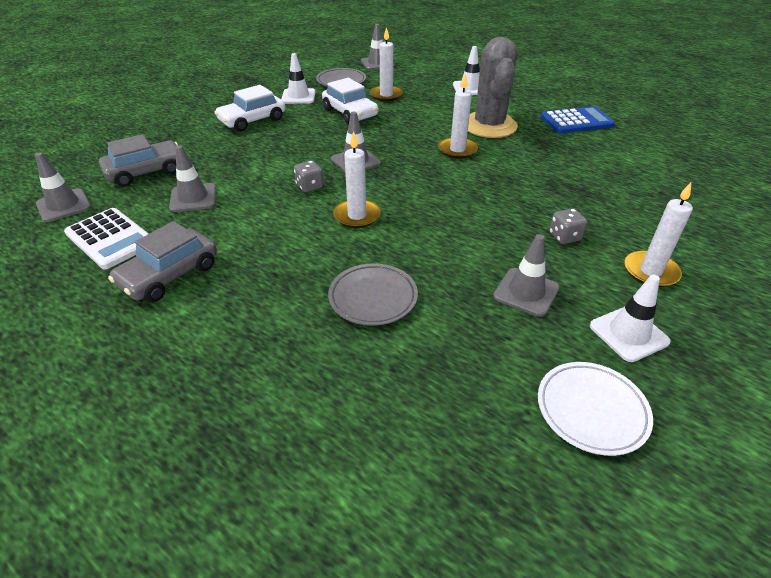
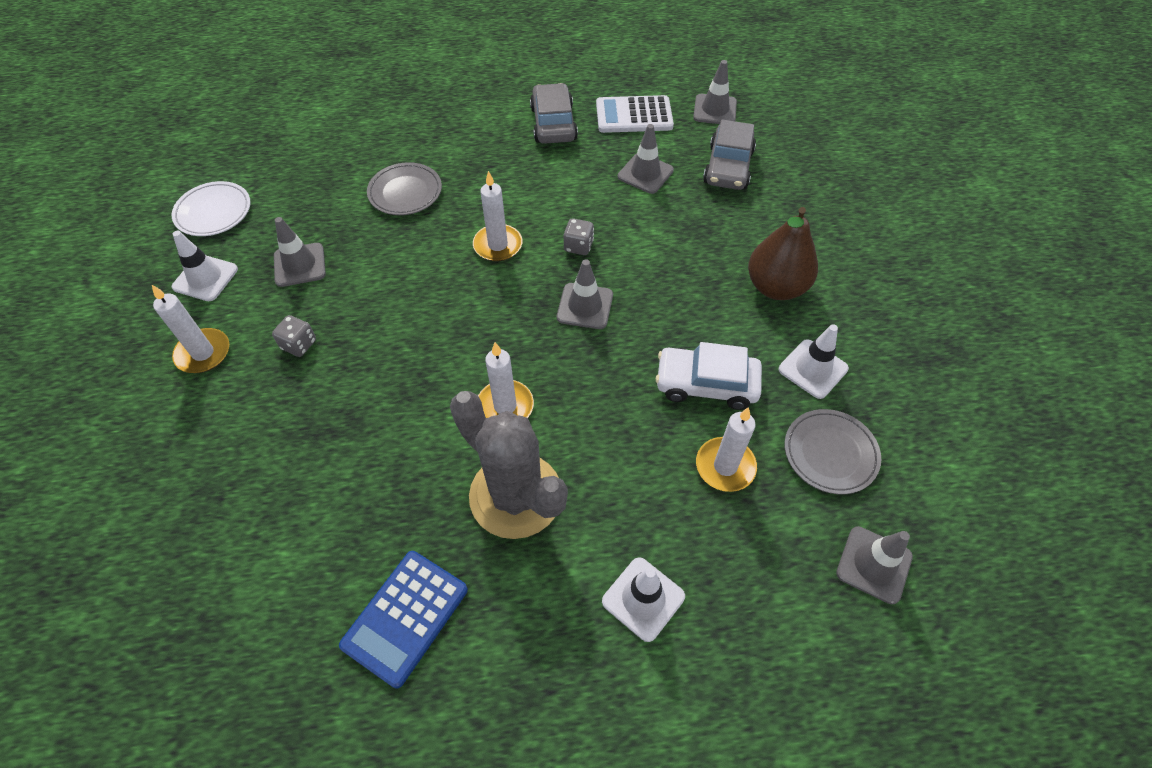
camera: 135 degrees right, 15 degrees up
(252, 120) = (775, 287): white car -> brown pear

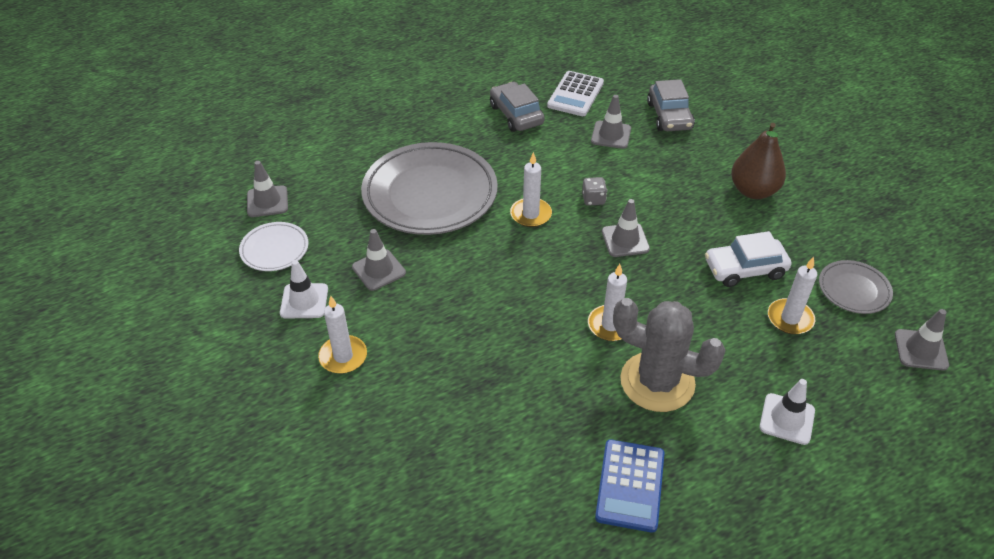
camera: 20 degrees left, 10 degrees down
(299, 344) = (419, 328): grey dice -> none
(405, 192) = (430, 194): grey plate -> grey plate, size x2.10
(634, 115) = (575, 94): white calculator -> white calculator turned 45 degrees counterclockwise
(715, 110) = (634, 77): grey traffic cone -> grey traffic cone (267, 201)
(813, 369) = (810, 239): white traffic cone -> none

